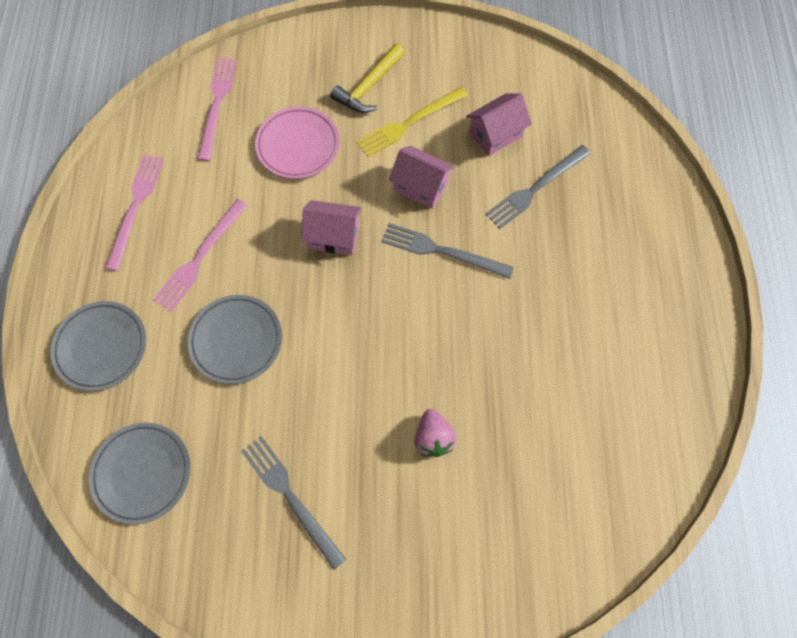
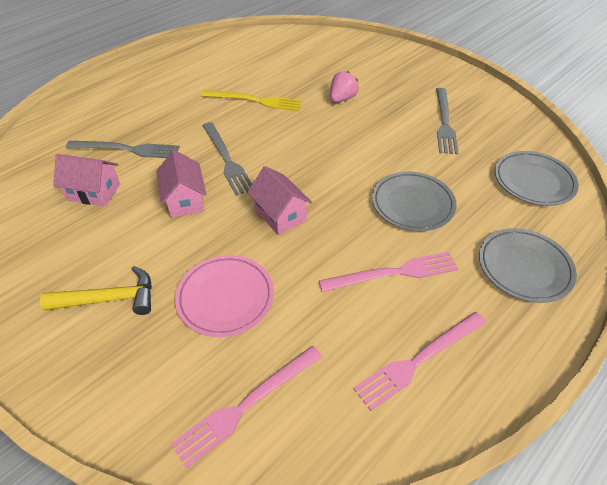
camera: 135 degrees left, 20 degrees down
(409, 123) = (128, 245): yellow fork -> yellow fork (255, 101)

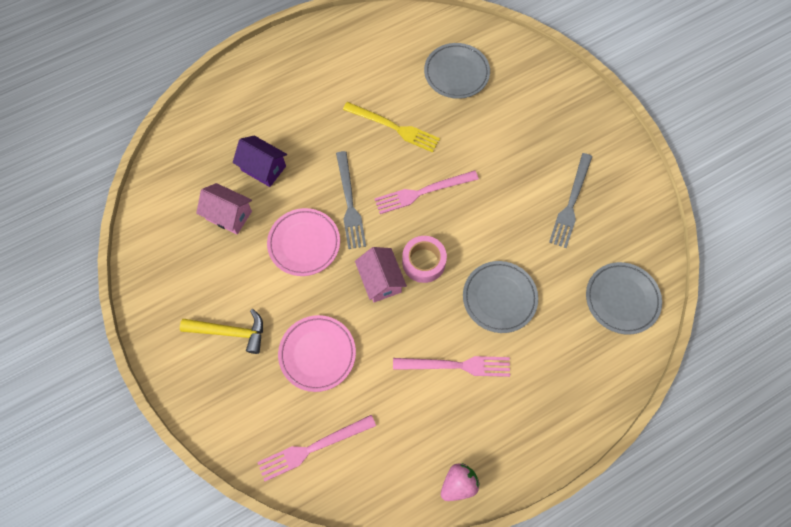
camera: 15 degrees right, 20 degrees up
(127, 149) = (263, 168): grey fork -> purple house
(185, 200) = (304, 243): pink house -> pink plate
(321, 191) = (423, 262): none -> pink tape
(342, 99) = (481, 145): pink strawberry -> pink strawberry (458, 484)
(418, 360) = (446, 447): pink fork -> pink fork (422, 192)
(524, 267) = (566, 388): grey plate -> grey plate (456, 73)

